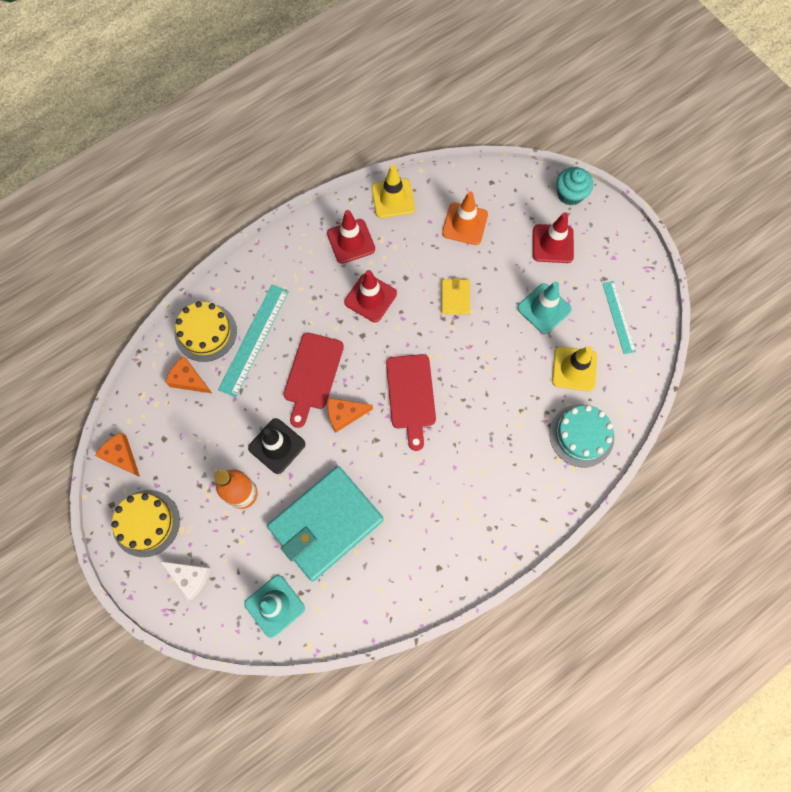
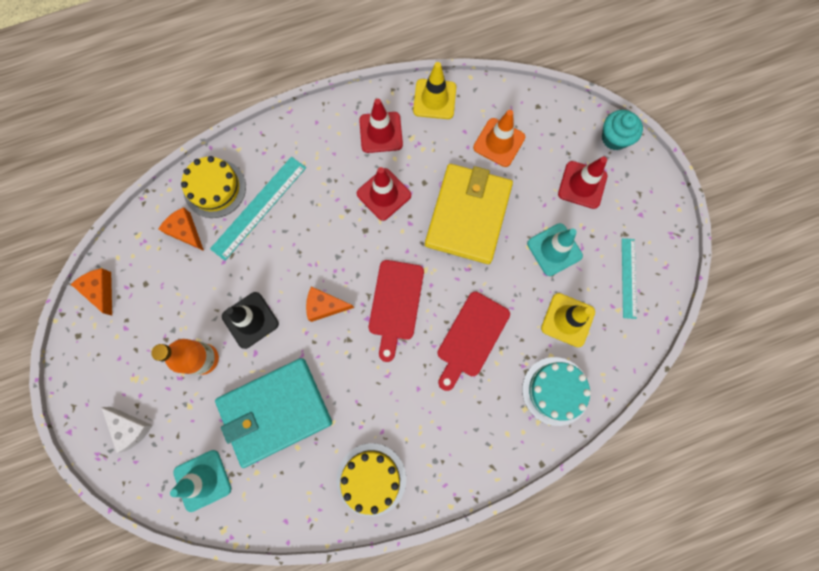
camera: 15 degrees right, 5 degrees up
(146, 523) = (105, 363): yellow cake -> yellow cake (371, 479)
(312, 375) = (305, 257): red cutting board -> red cutting board (471, 338)
(455, 297) = (468, 215): yellow wallet -> yellow wallet, size x2.33

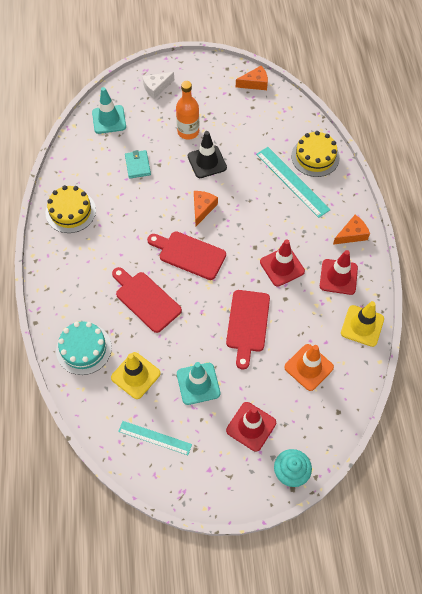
camera: 105 degrees right, 15 degrees down
(185, 231) = (285, 134): orange cheese -> orange cheese (351, 234)
(275, 411) = (138, 165): turquoise wallet -> turquoise wallet, size x0.43
(468, 215) = (247, 324): yellow wallet -> red cutting board

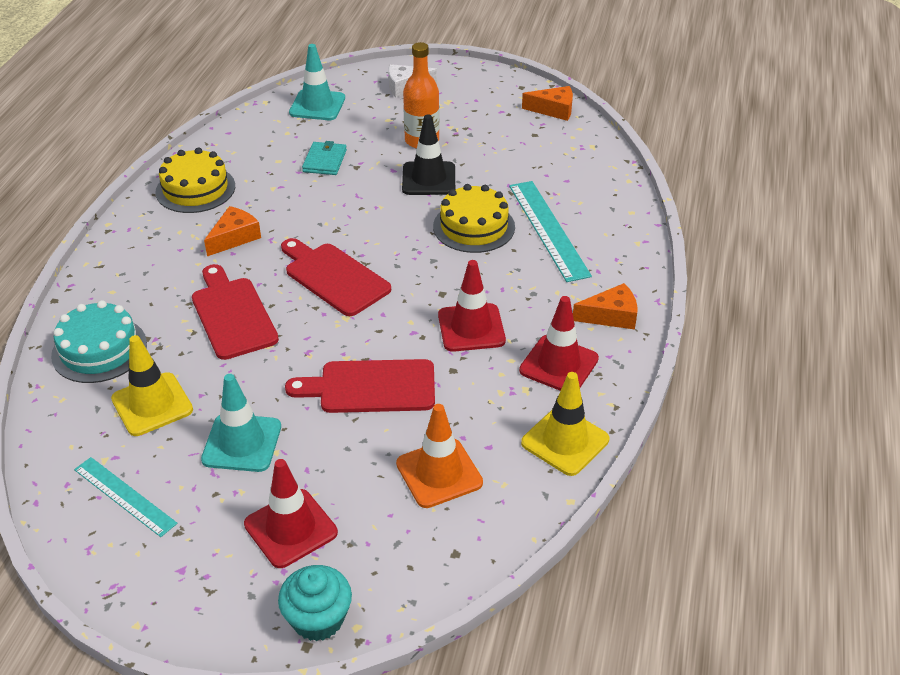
camera: 20 degrees right, 20 degrees down
(202, 208) = (388, 229): orange cheese -> orange cheese (234, 237)
(247, 324) = (370, 387): red cutting board -> red cutting board turned 60 degrees clockwise
(315, 157) = (601, 209): yellow cake -> yellow cake (474, 227)

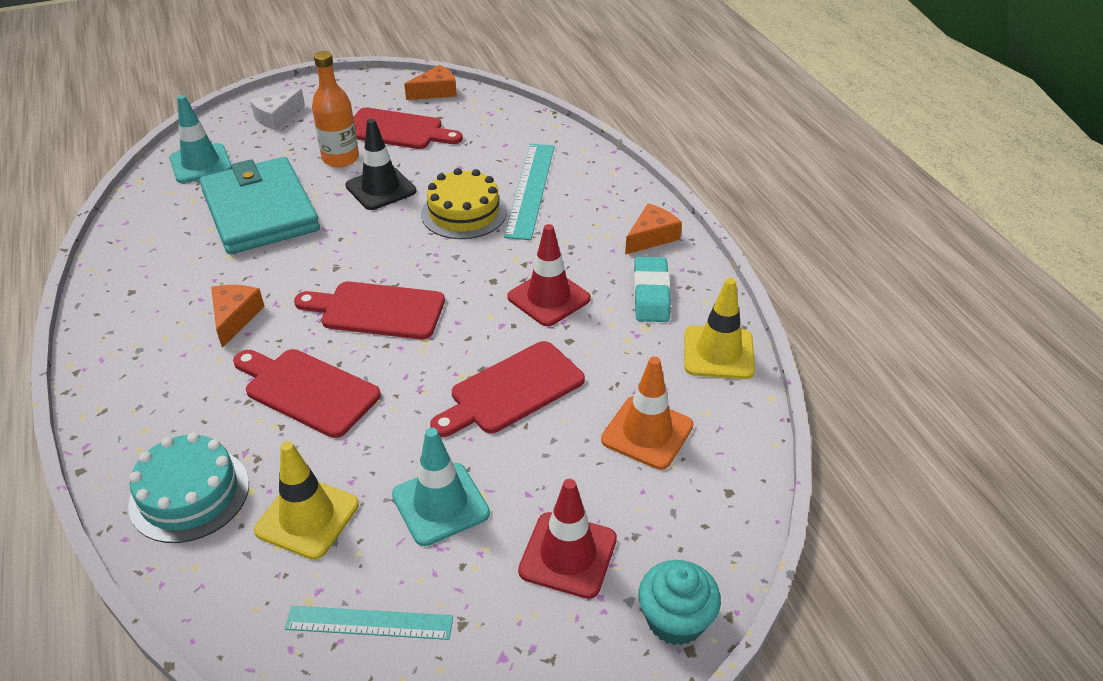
camera: 35 degrees left, 0 degrees up
(195, 189) = (142, 289): yellow cake -> none
(325, 161) = (260, 211): turquoise wallet -> turquoise wallet, size x2.33
(489, 133) = (398, 130): none -> red cutting board
(548, 229) = (530, 190): turquoise ruler -> turquoise ruler turned 60 degrees clockwise
(559, 364) = (651, 294): red traffic cone -> turquoise eraser

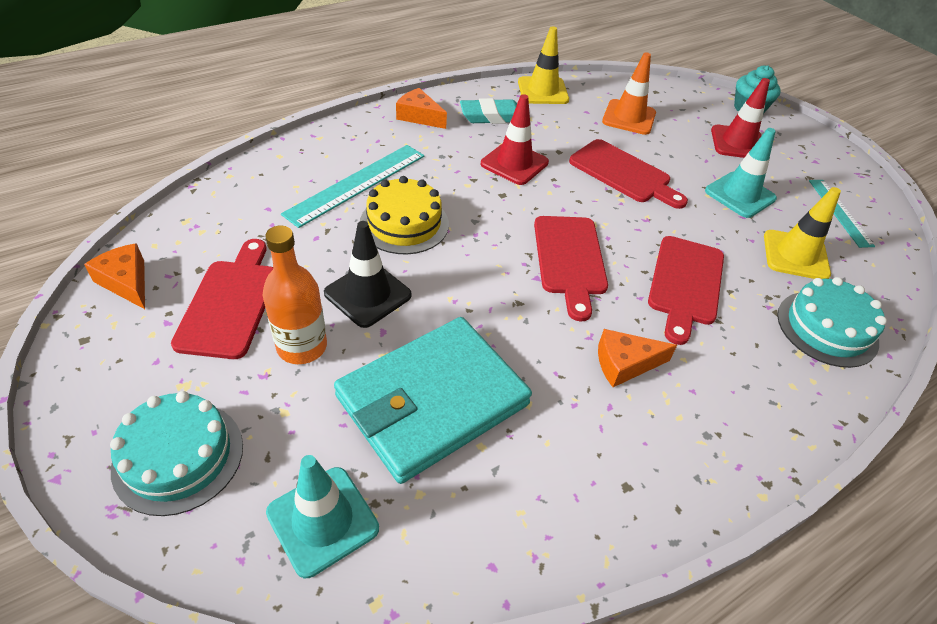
camera: 105 degrees left, 5 degrees up
(277, 117) = (178, 456): white cheese -> turquoise cake
(530, 190) = (356, 184): turquoise ruler -> turquoise ruler turned 45 degrees counterclockwise

